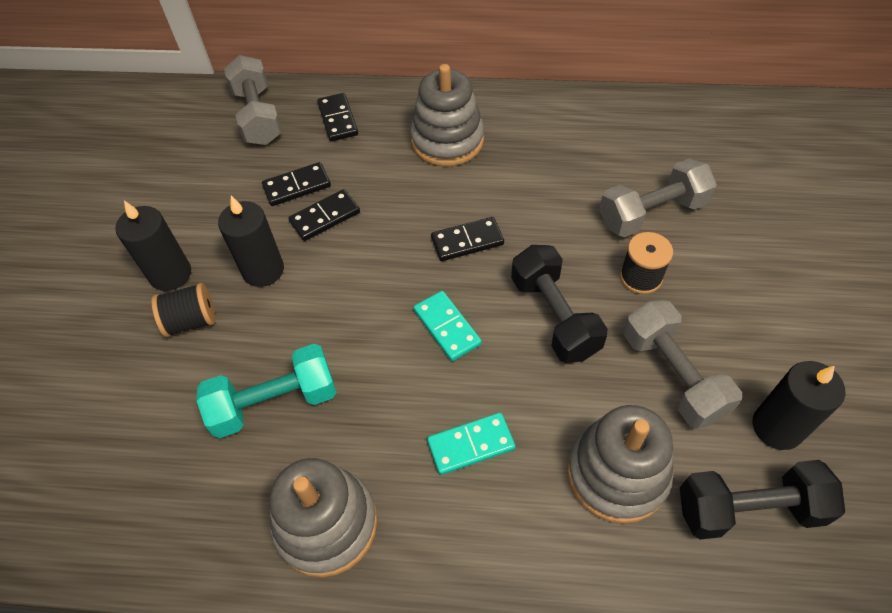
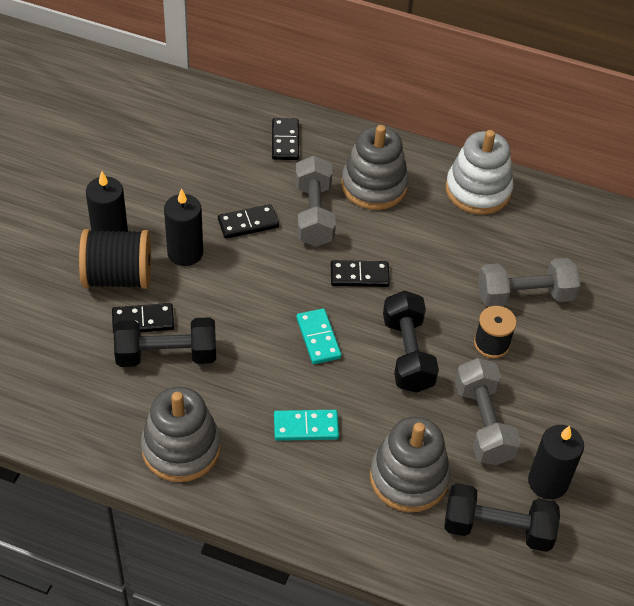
camera: 10 degrees right, 5 degrees down
(191, 321) = (118, 277): black spool -> black spool, size x1.63
(258, 116) = (217, 119): grey dumbbell -> grey dumbbell (314, 214)
(274, 402) = (166, 355): turquoise dumbbell -> black dumbbell
(297, 186) = (232, 191): black domino -> black domino (143, 321)
(556, 117) = (478, 190): none -> white stacking toy

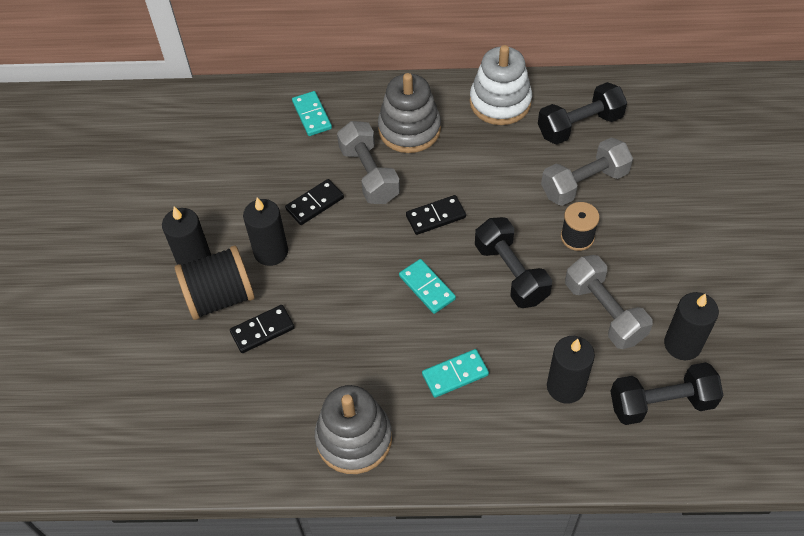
camera: 15 degrees left, 5 degrees up
(166, 355) = (299, 355): black dumbbell -> black dumbbell (579, 125)
(285, 141) = (312, 115): black domino -> turquoise domino
(409, 478) = (565, 386): grey stacking toy -> black candle

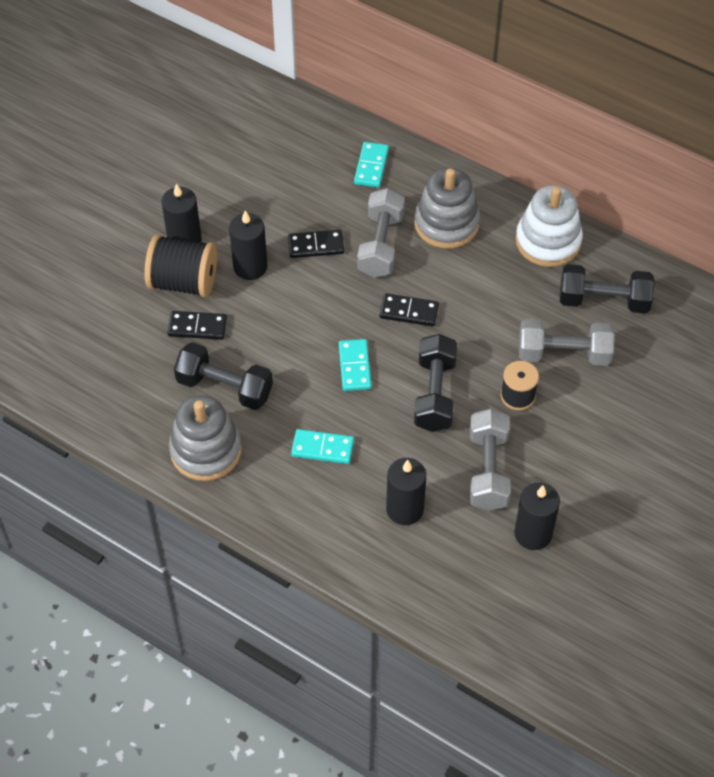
camera: 30 degrees right, 0 degrees up
(661, 403) = (473, 568): black dumbbell -> black dumbbell (224, 387)

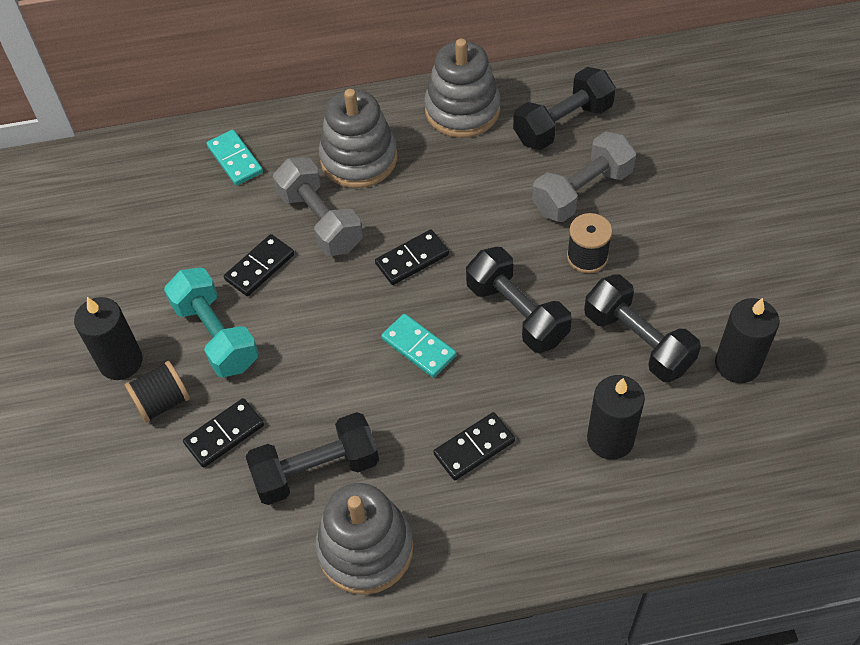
camera: 40 degrees left, 0 degrees up
(183, 282) = (162, 402): black spool -> black spool, size x0.61
(250, 267) = (216, 335): black candle -> turquoise dumbbell
(322, 448) = (474, 448): turquoise domino -> black domino
(488, 470) = (638, 341): grey dumbbell -> black dumbbell
(548, 241) = (462, 110): white stacking toy -> grey stacking toy

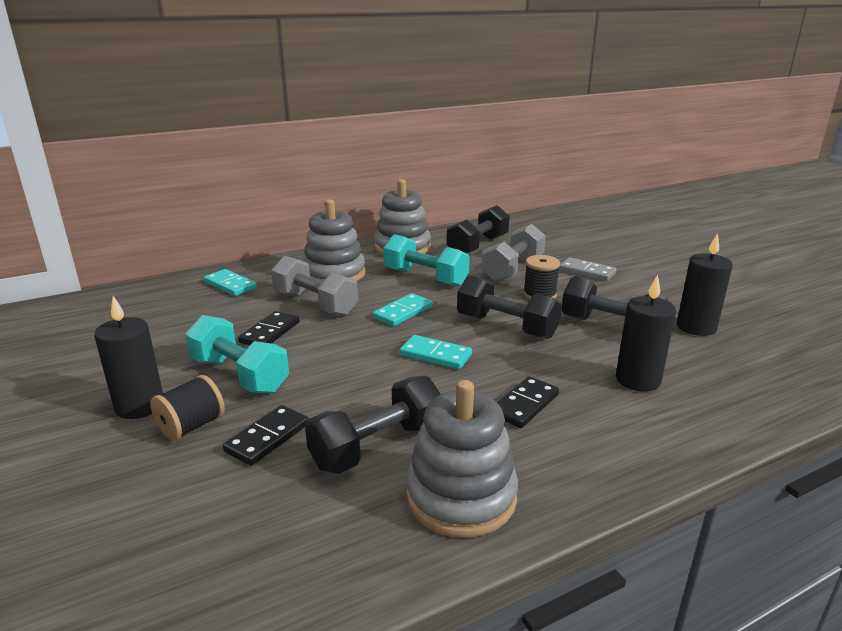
camera: 20 degrees left, 30 degrees down
(412, 259) = (403, 312): black domino -> turquoise domino
(465, 189) = (425, 277): none -> turquoise dumbbell
(675, 217) = (587, 272): none -> grey domino

